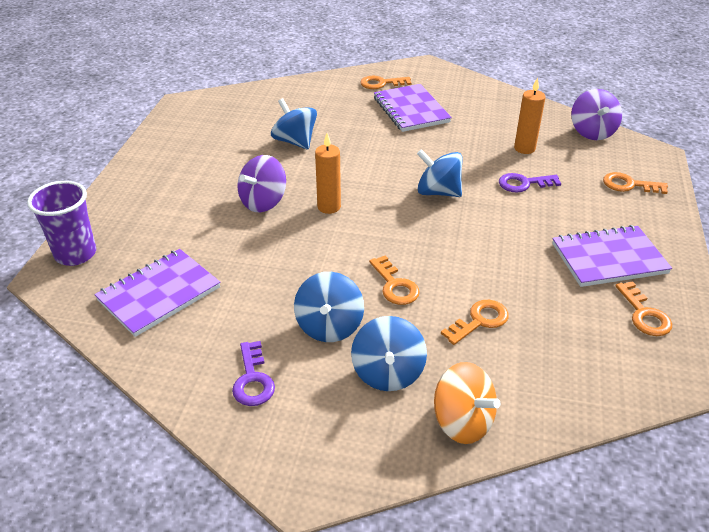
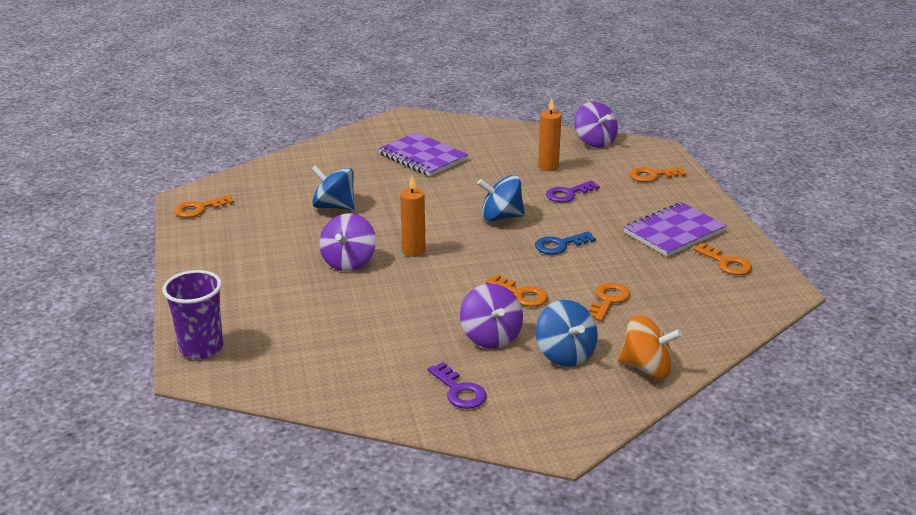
camera: 25 degrees left, 10 degrees down
(159, 294) = (316, 356): purple notebook -> none
(329, 326) = (491, 337): blue spinning top -> purple spinning top
(381, 83) = (375, 140): orange key -> orange key (199, 209)
(474, 240) = (560, 245): none -> blue key

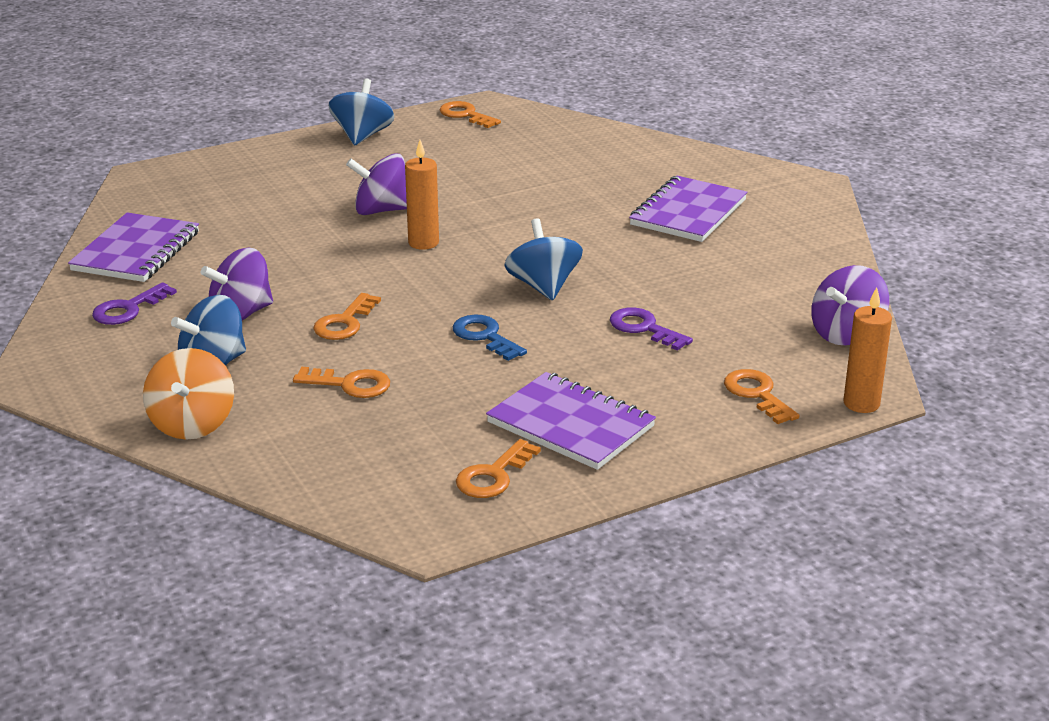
camera: 75 degrees right, 0 degrees up
(201, 348) = (185, 170): purple cup -> none
(334, 206) = (511, 181): blue spinning top -> blue spinning top (362, 136)
(354, 382) = (136, 251): none -> purple notebook
(548, 167) = (724, 304): orange candle -> orange candle (861, 404)

